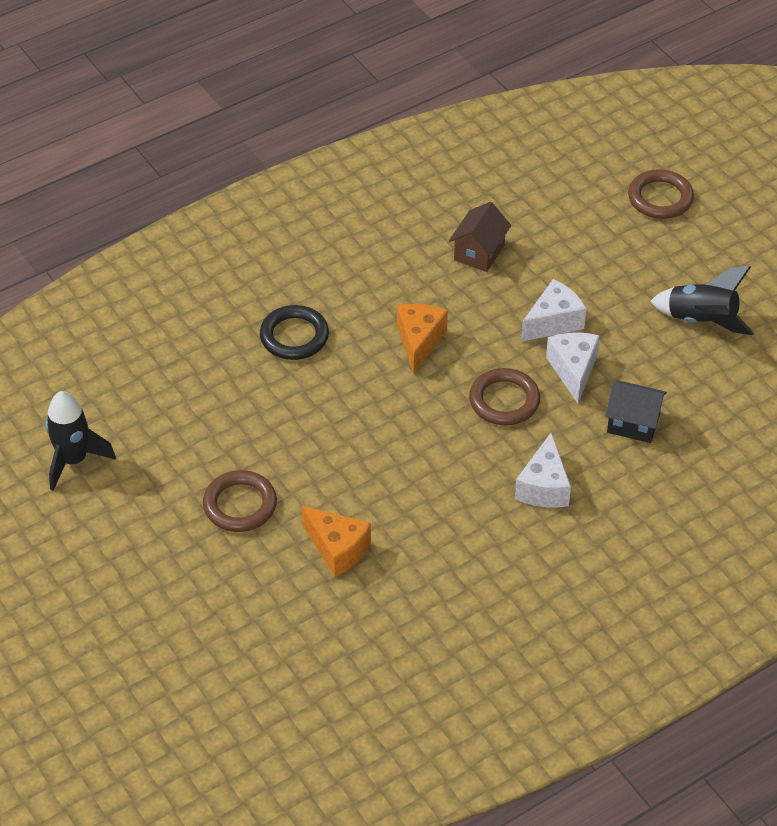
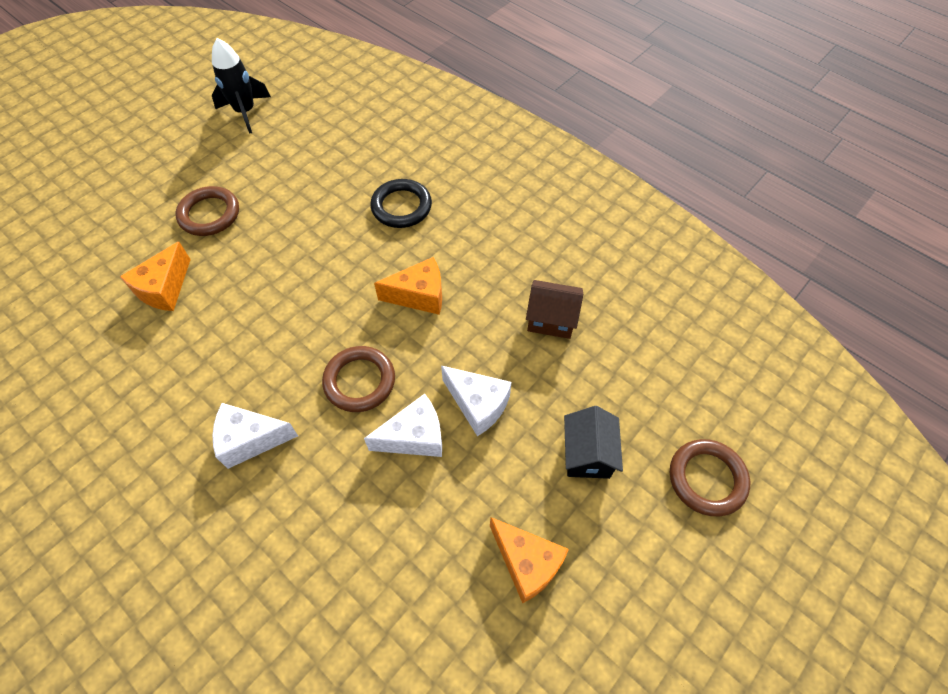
camera: 75 degrees right, 10 degrees up
(633, 423) = (351, 513): black house -> black house (587, 454)
(701, 321) = (527, 563): black rocket -> orange cheese

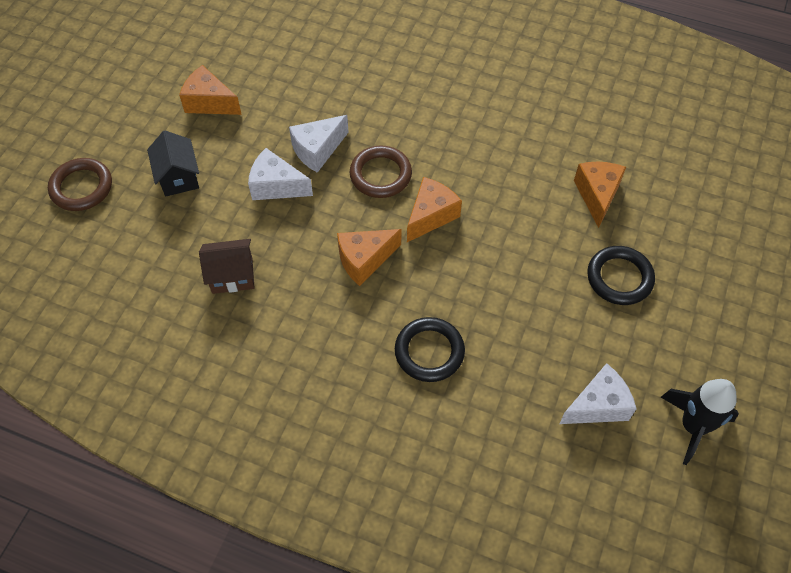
camera: 160 degrees right, 0 degrees up
(209, 214) = (619, 278): brown ring -> black ring
(250, 440) = (439, 113): white cheese -> white cheese (598, 405)
(334, 319) = (431, 216): none -> orange cheese

